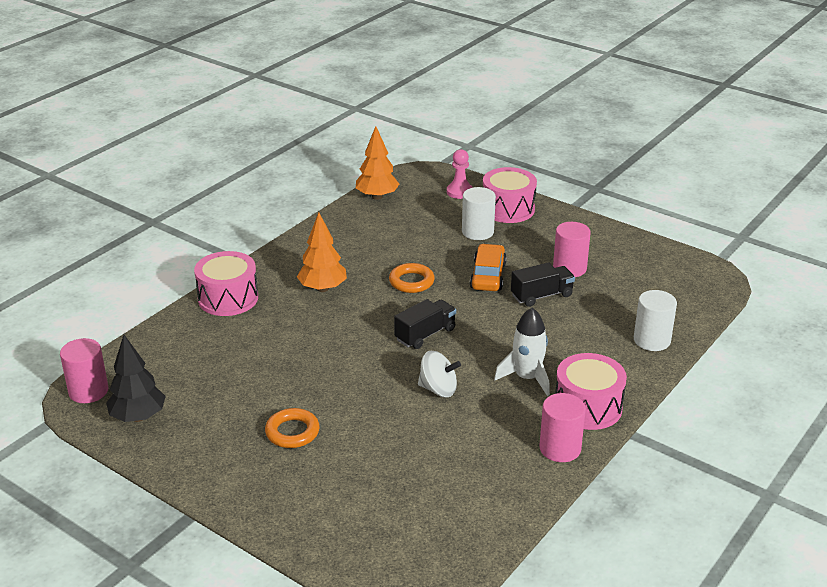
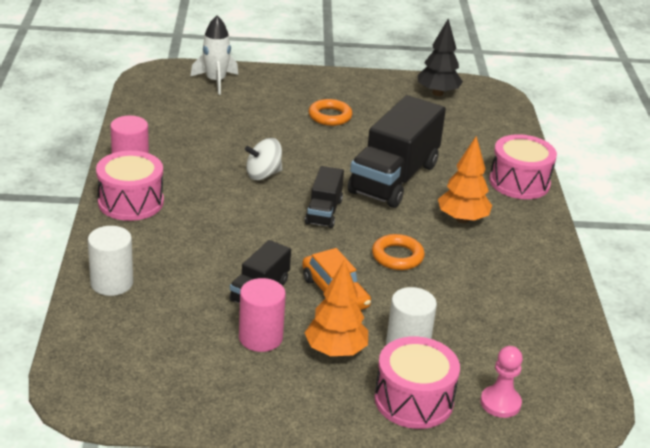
camera: 140 degrees right, 0 degrees up
(88, 391) = (493, 95): pink cylinder -> none
(326, 341) = (394, 178): none -> black truck
(377, 197) = (574, 349): orange tree -> orange tree (335, 351)
(527, 378) = (201, 207): white rocket -> white rocket (216, 81)

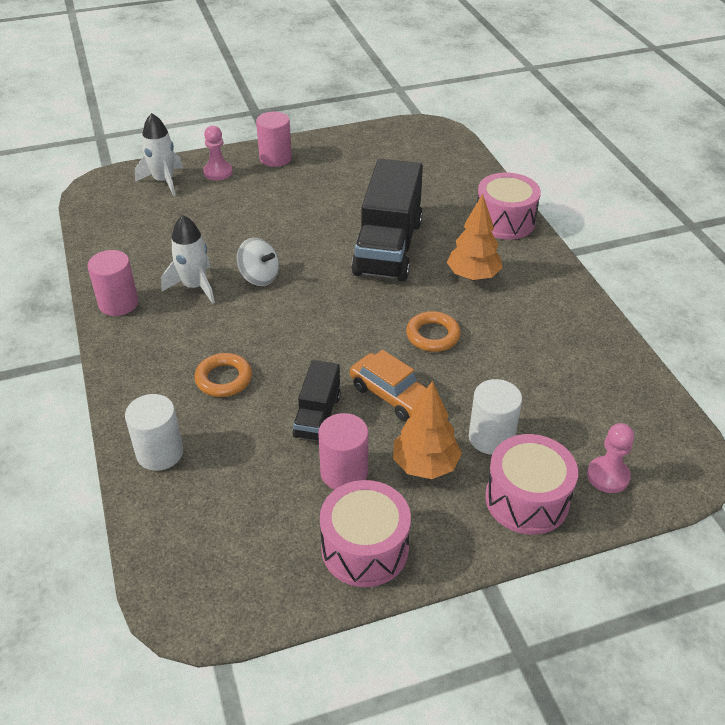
camera: 15 degrees left, 10 degrees up
(131, 202) = (137, 346): pink drum -> pink drum (365, 548)
(202, 169) = (195, 286): none -> white rocket
(263, 174) = (259, 277): white spinning top -> white spinning top turned 105 degrees counterclockwise
(268, 84) = (218, 172): none -> pink pawn
(324, 212) = (339, 304): black truck -> none
(327, 84) = (275, 158): none -> pink cylinder
(330, 116) = (295, 193): orange ring -> orange ring (224, 379)
(437, 93) = (384, 143): black tree -> none

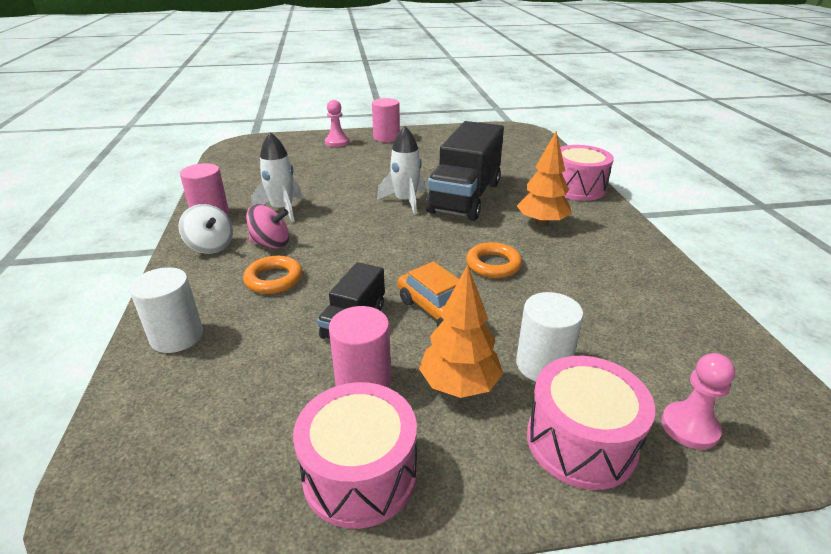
camera: 10 degrees right, 10 degrees down
(164, 181) = (292, 144): white rocket -> white rocket (405, 201)
(202, 335) = (271, 243): none -> pink spinning top
(259, 277) = (342, 207): white spinning top -> white spinning top (210, 246)

